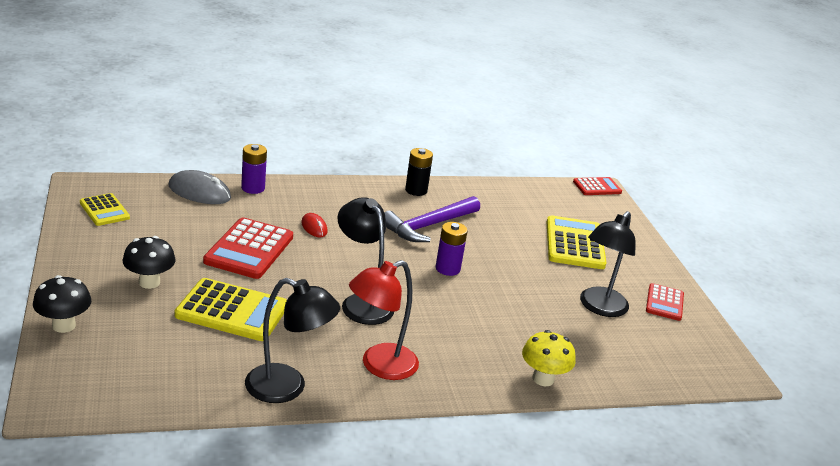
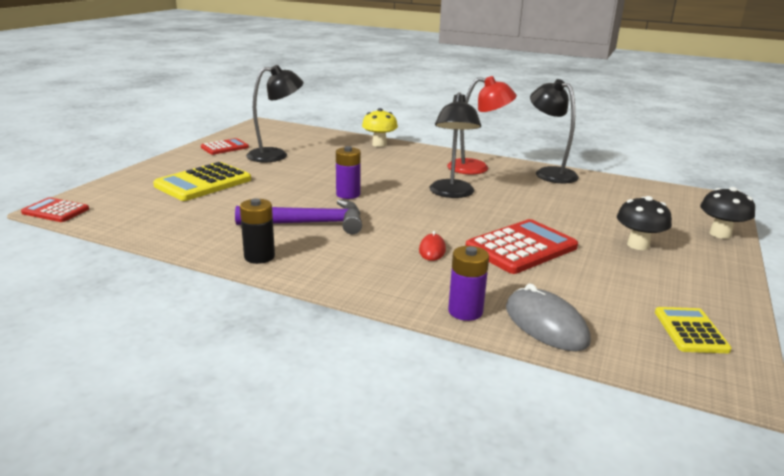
camera: 140 degrees left, 5 degrees down
(232, 311) = (566, 212): yellow calculator -> none

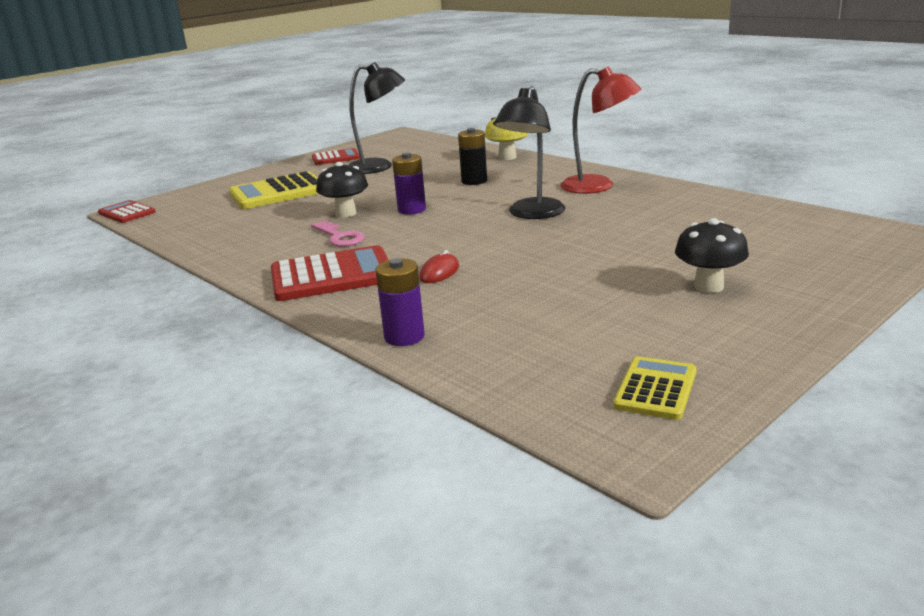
camera: 25 degrees right, 0 degrees up
(259, 256) = (257, 265): black battery -> black battery (474, 181)
(310, 223) = (339, 237): purple hammer -> pink key
(521, 247) = (548, 278): red calculator -> red calculator (332, 276)
(545, 324) = (479, 360): grey mouse -> none
(549, 173) = (689, 195): black lamp -> none
(720, 234) = (854, 282): black mushroom -> black mushroom (345, 213)

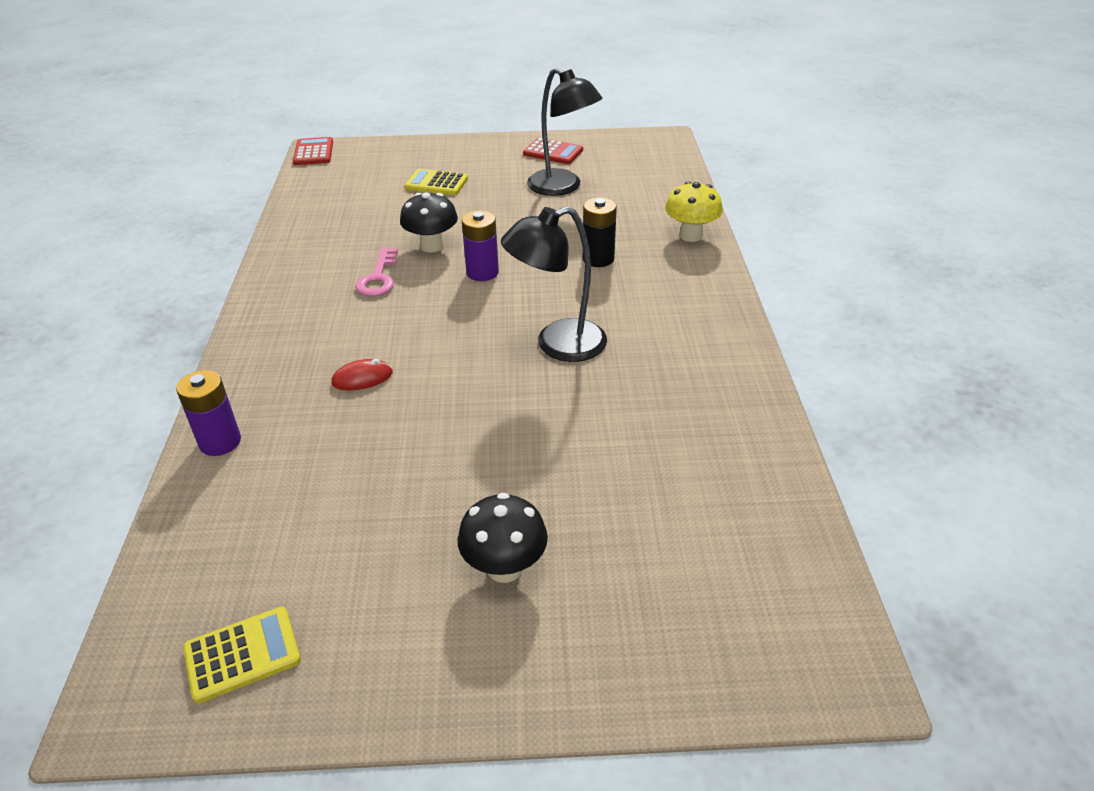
camera: 40 degrees right, 15 degrees up
(278, 192) = (436, 183): yellow calculator -> yellow calculator, size x0.58
(332, 276) = (298, 328): red calculator -> none
(598, 186) = (688, 339): red lamp -> none

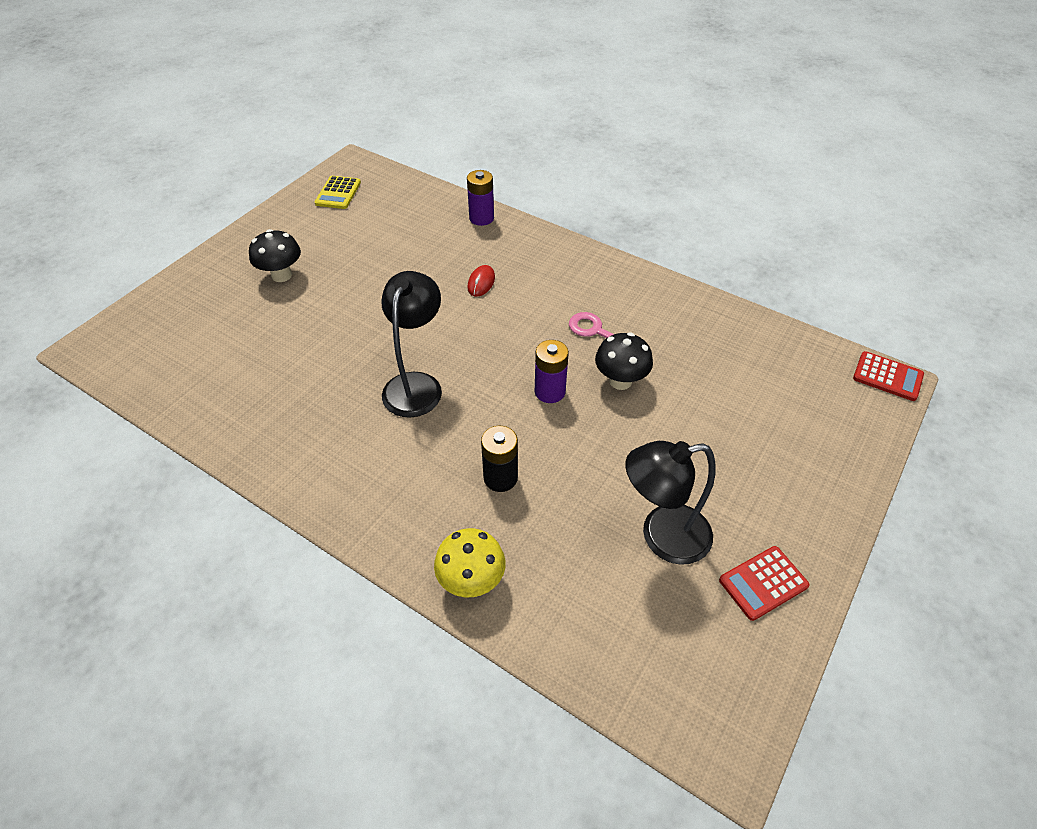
camera: 125 degrees right, 10 degrees up
(436, 183) = (746, 437): yellow calculator -> none

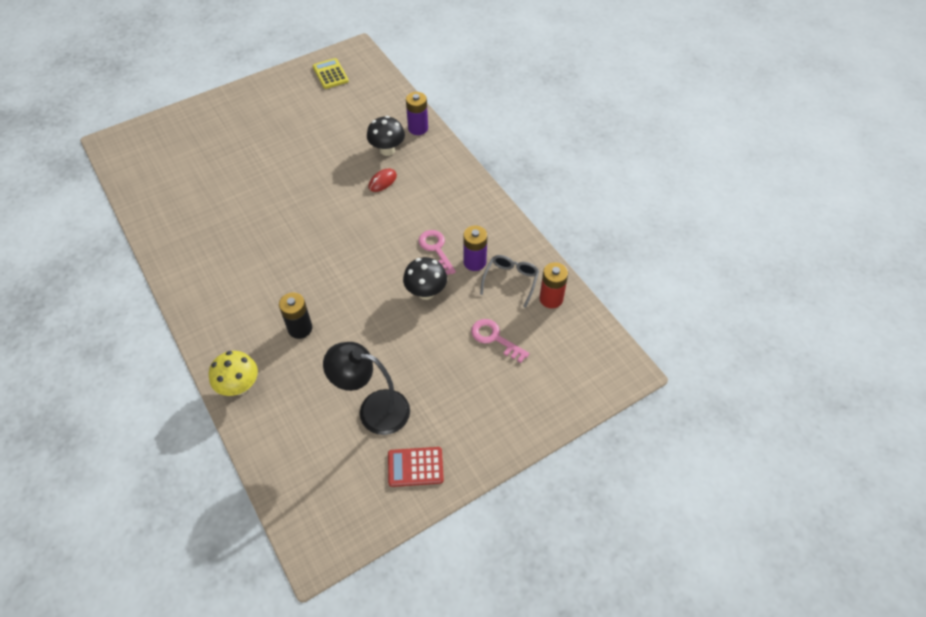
camera: 25 degrees right, 5 degrees up
(281, 275) = (254, 129): black mushroom -> black mushroom (387, 150)
(338, 193) = (330, 74): yellow calculator -> yellow calculator turned 120 degrees clockwise
(416, 384) = (290, 243): black lamp -> none
(550, 391) = (372, 281): purple battery -> purple battery (474, 262)
(702, 336) = (510, 281): none -> grey glasses
(734, 401) = (495, 338): none -> pink key
(758, 339) = (551, 298): none -> red battery
(887, 377) = (626, 365): red calculator -> none

